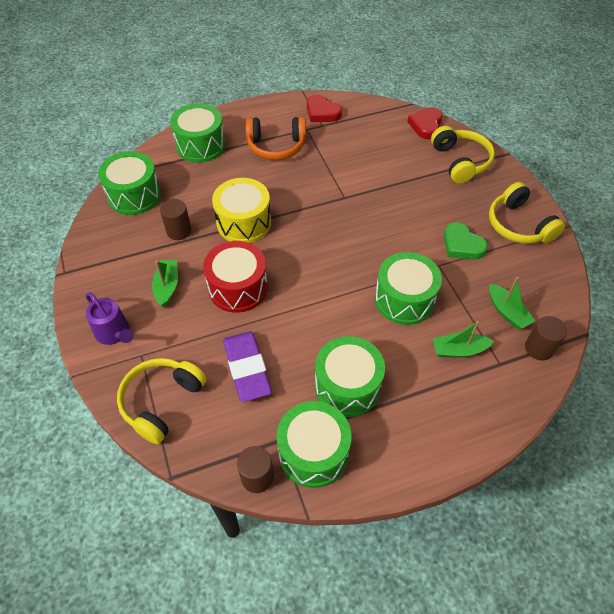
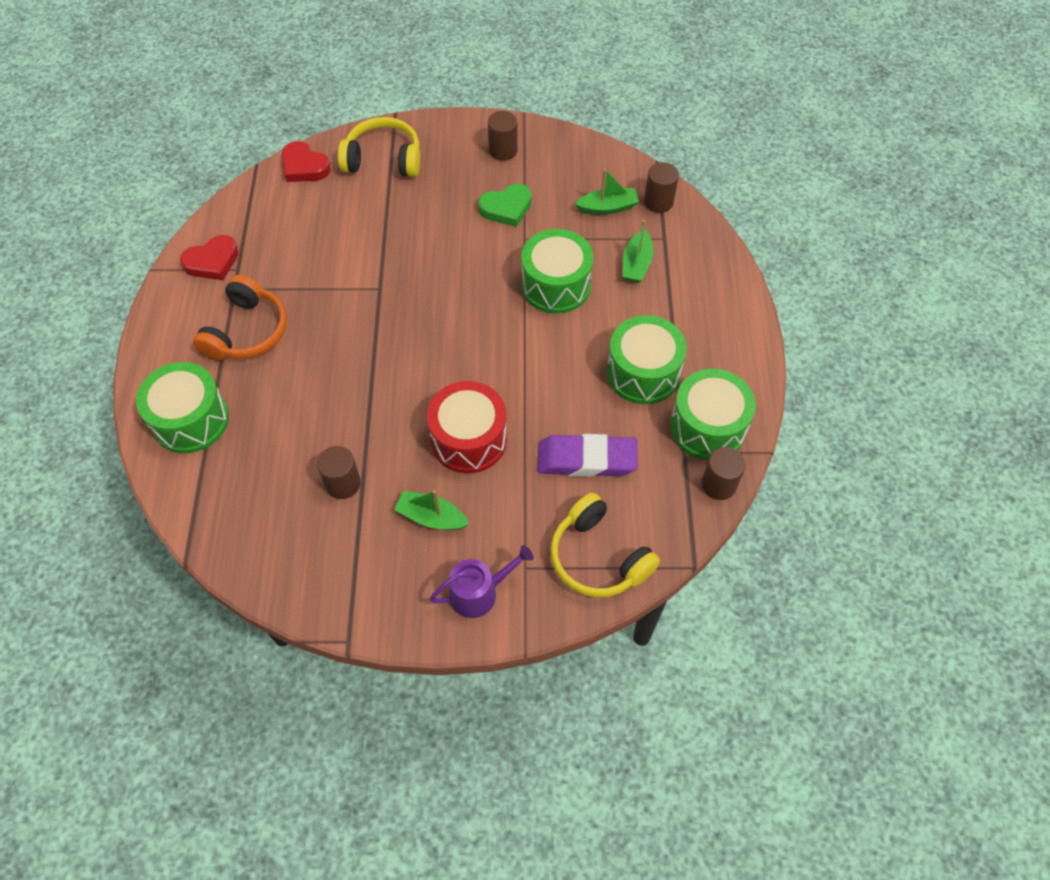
camera: 70 degrees left, 5 degrees up
(134, 195) = (245, 525): green drum -> none
(244, 222) = (366, 406): yellow drum -> none
(518, 225) = (503, 150): yellow headphones -> brown cylinder

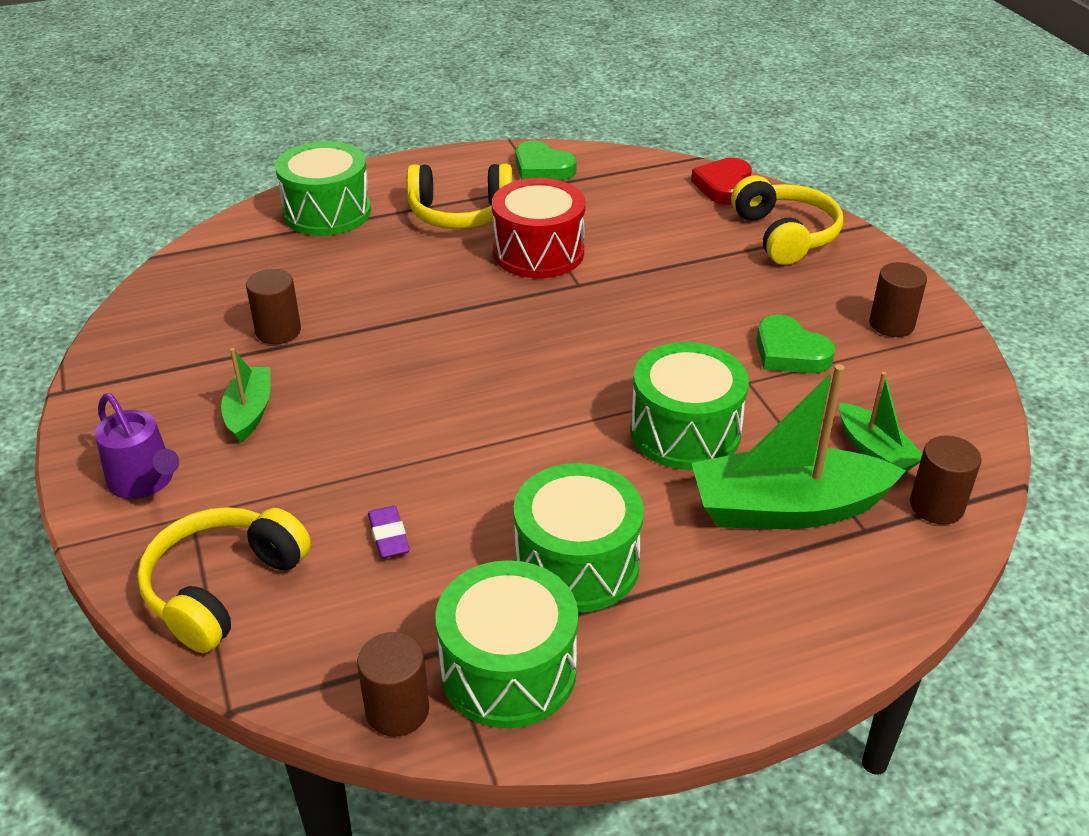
camera: 70 degrees right, 20 degrees down
(212, 262) = (542, 168): red heart -> green heart
(247, 331) = (460, 214): orange headphones -> yellow headphones
(469, 439) = (379, 414): red drum -> red drum (538, 252)
(586, 459) = (389, 536): purple eraser -> purple eraser, size x0.49
(636, 264) = (786, 508): green boat -> green boat, size x1.85

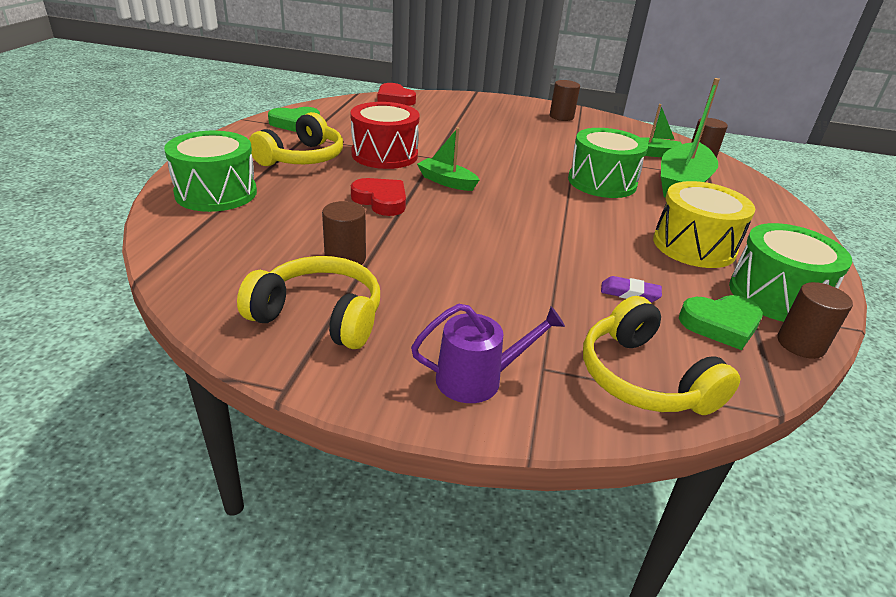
camera: 60 degrees left, 5 degrees down
(249, 412) = (436, 302): green boat -> green boat (446, 182)
(419, 299) = (381, 201): none -> red heart
(577, 564) = (694, 246): green drum -> yellow drum
(785, 235) = (460, 105): yellow headphones -> yellow headphones (319, 316)
(790, 352) = (560, 140): green heart -> green heart (720, 325)

